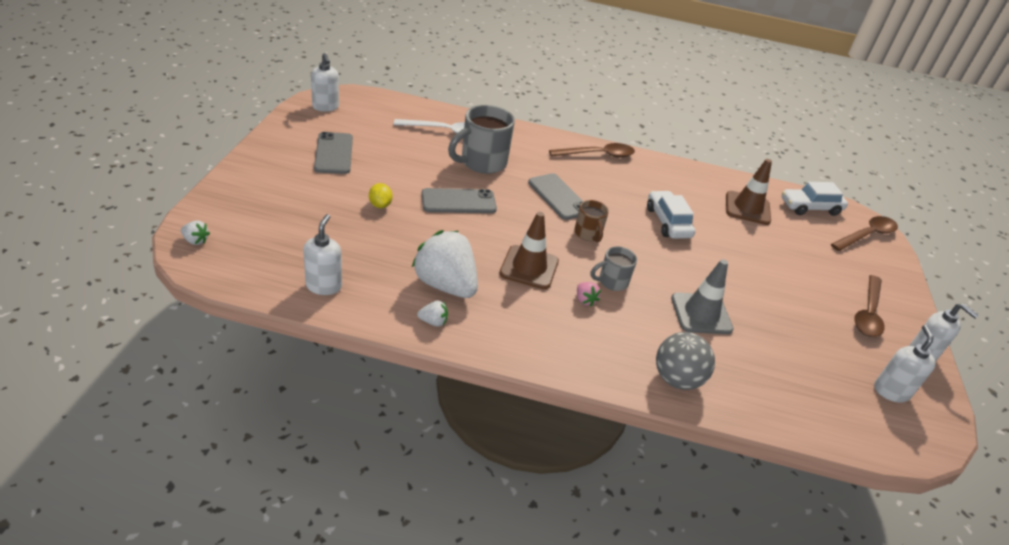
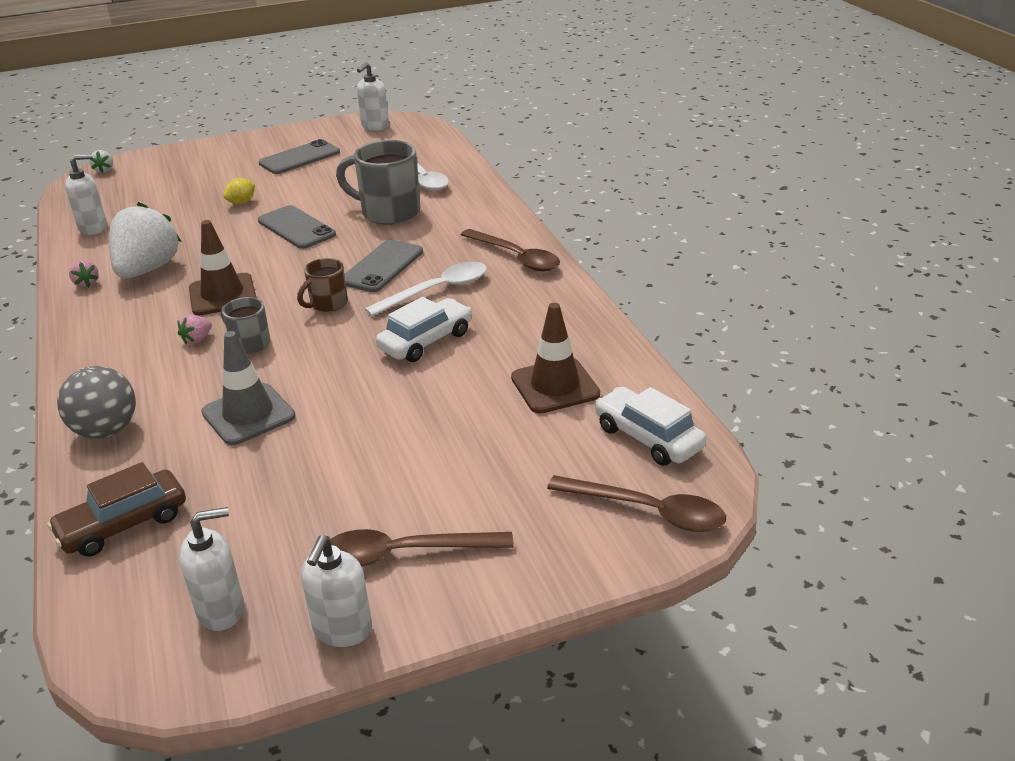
camera: 65 degrees right, 5 degrees down
(433, 322) = (86, 283): white strawberry -> pink strawberry
(611, 194) = (437, 290): none -> white spoon
(792, 404) = (123, 524): none -> brown car

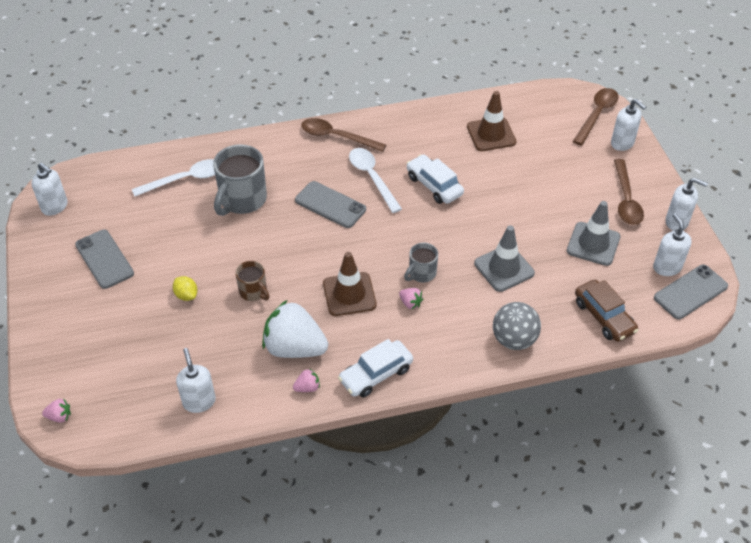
camera: 85 degrees left, 15 degrees up
(104, 170) = (59, 416): white strawberry -> pink strawberry
(291, 510) = (593, 244): none -> grey traffic cone
(296, 228) = (250, 256): grey phone -> grey phone (690, 292)
(327, 304) = (377, 234): brown mug -> brown mug (253, 292)
(516, 257) = (336, 137): brown spoon -> brown spoon turned 120 degrees counterclockwise
(569, 549) = (622, 143): none -> white soap dispenser
(648, 437) = (541, 106): white car -> white car (376, 374)

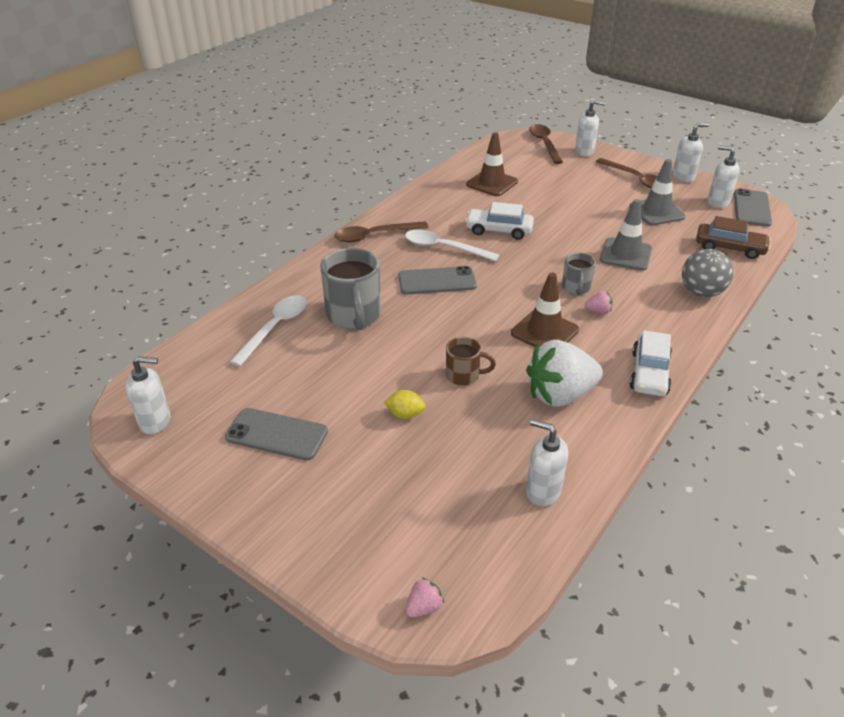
camera: 40 degrees left, 10 degrees down
(307, 387) = (614, 417): pink strawberry -> none

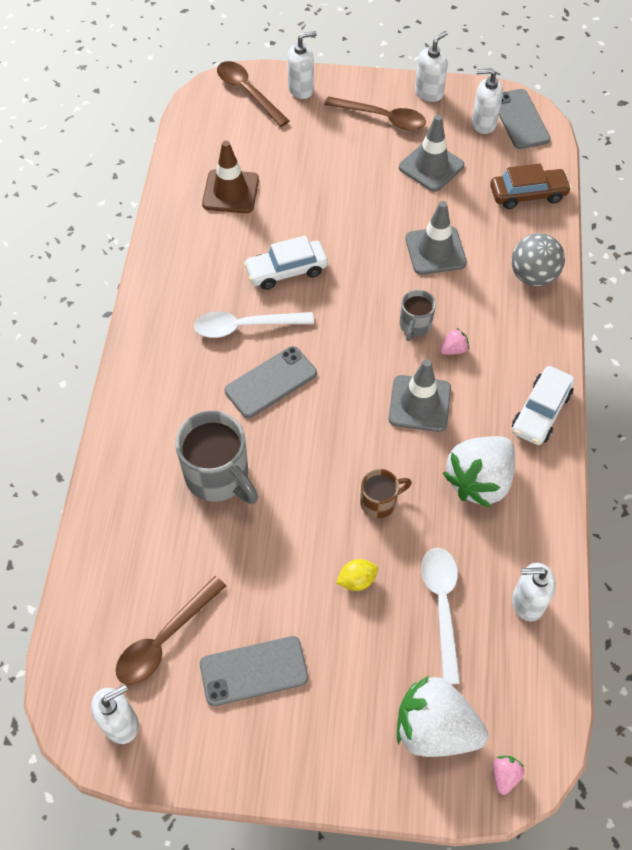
camera: 30 degrees left, 20 degrees up
(275, 328) = (148, 536): white spoon -> white spoon (442, 606)
(374, 236) = (156, 342): brown spoon -> brown spoon (165, 639)
(388, 540) = (435, 728): none -> white strawberry
(544, 332) = (419, 403): brown traffic cone -> grey traffic cone
(576, 288) = (415, 326): grey mug -> grey mug turned 45 degrees clockwise
(649, 373) = (541, 412): white car -> white car turned 45 degrees clockwise

